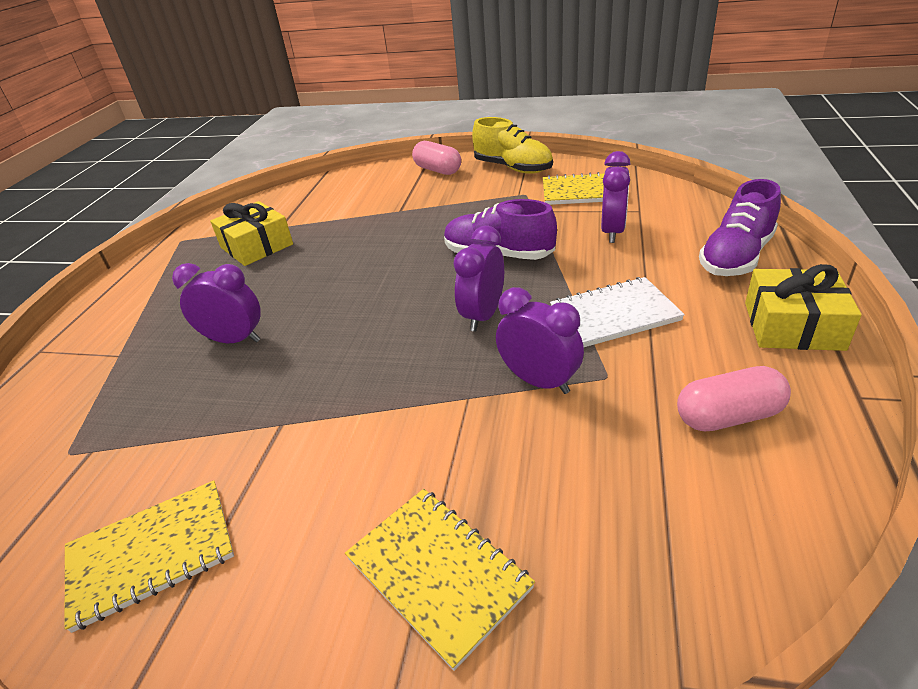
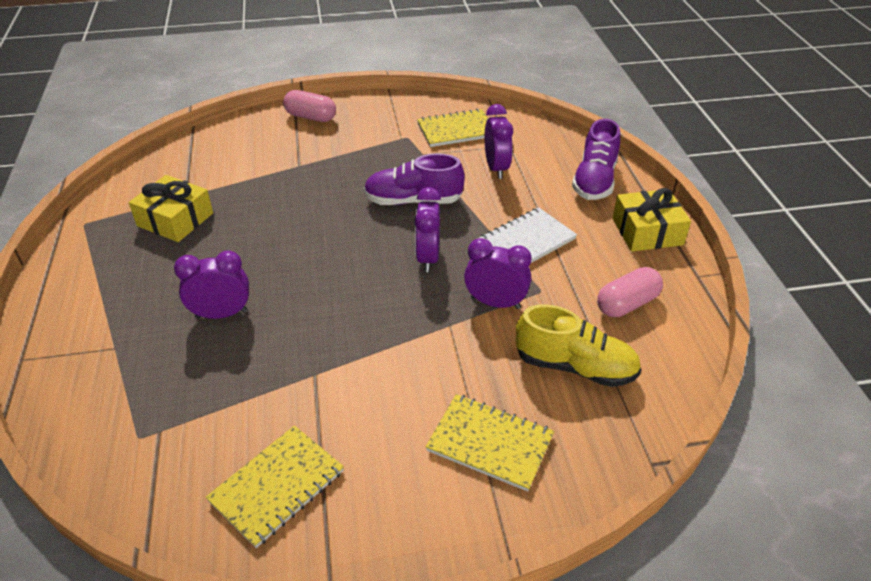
camera: 25 degrees left, 5 degrees up
(513, 168) = (382, 109): yellow shoe -> yellow shoe (575, 366)

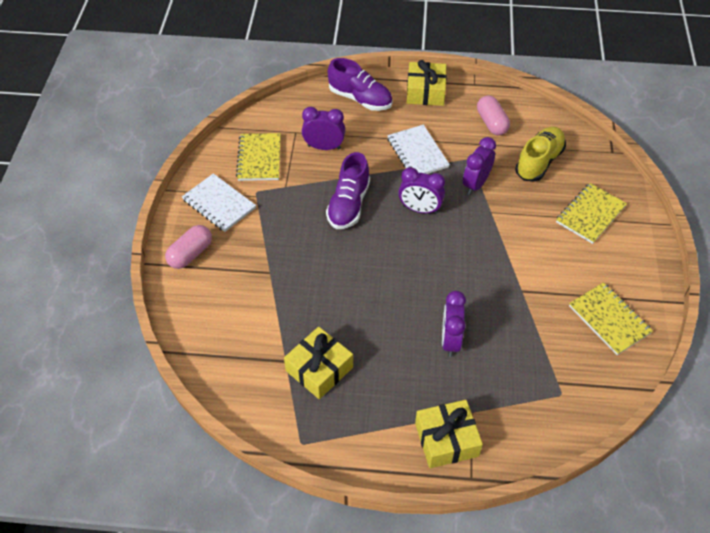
camera: 75 degrees left, 10 degrees up
(77, 330) = (446, 439): none -> yellow gift
(381, 119) = (219, 204): none -> white notebook

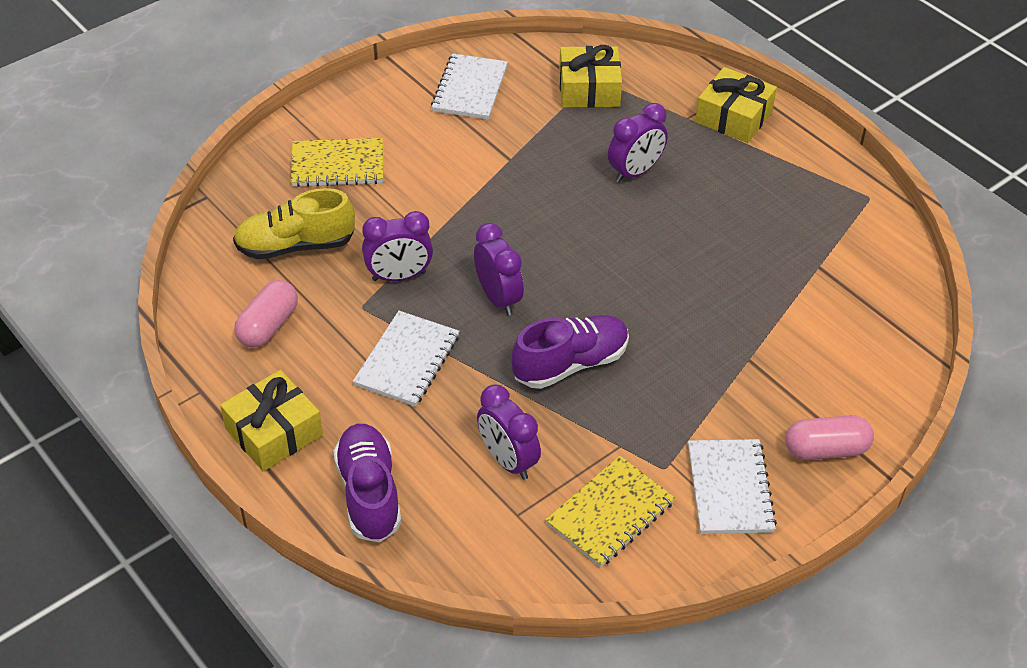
camera: 135 degrees left, 5 degrees down
(319, 369) = (791, 237): yellow gift -> yellow gift (589, 89)
(609, 319) = (470, 89): yellow notebook -> white notebook

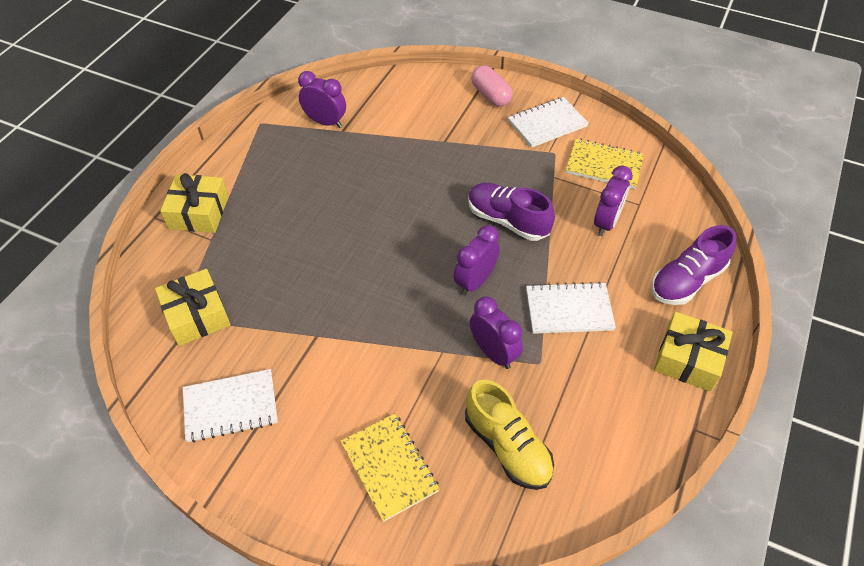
camera: 115 degrees left, 5 degrees up
(268, 326) = (602, 417): pink capsule -> none
(635, 172) = (293, 250): purple clock -> purple clock (325, 122)

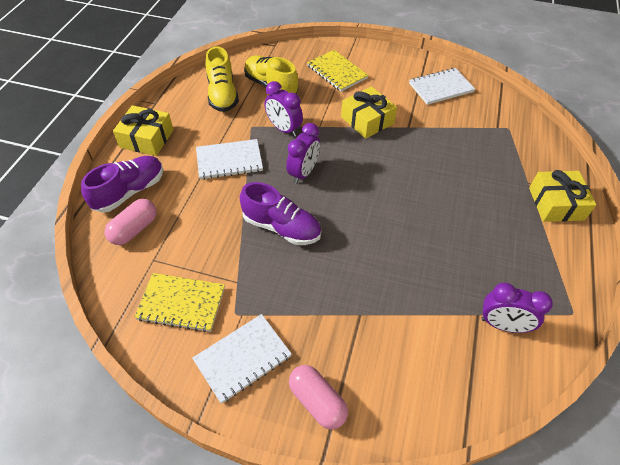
camera: 170 degrees right, 0 degrees up
(196, 315) = (497, 130): yellow gift -> yellow gift (367, 120)
(587, 435) = (222, 94): none -> yellow shoe
(606, 223) = (189, 236): purple clock -> none
(667, 236) = (134, 229): none -> pink capsule

